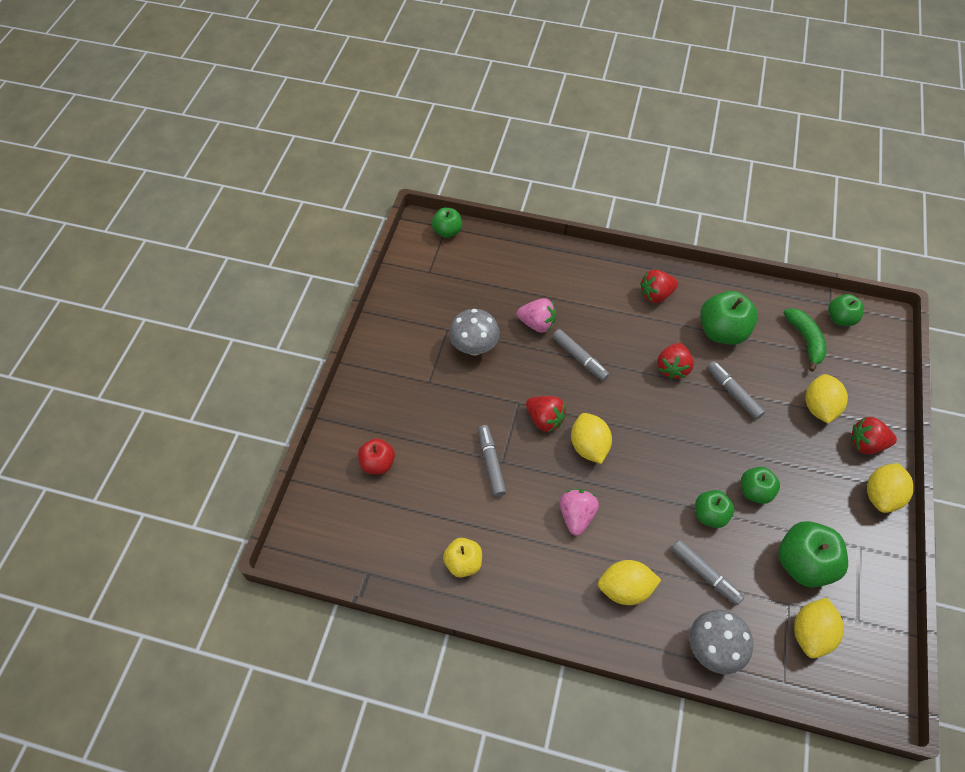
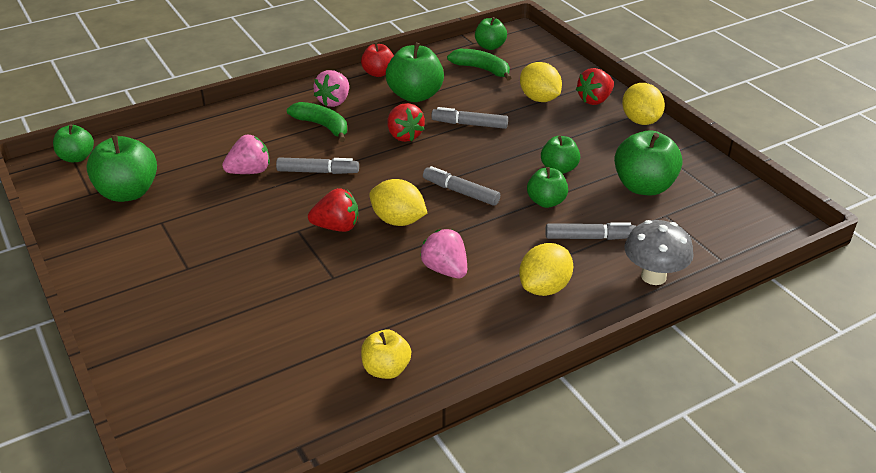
camera: 45 degrees left, 20 degrees down
(378, 463) = (205, 358): red apple -> red apple (378, 73)
(450, 287) = (128, 192): none -> green apple
(474, 347) = (206, 219): grey mushroom -> none
(491, 463) = (324, 285): grey marker -> grey marker (460, 192)
(624, 315) = (322, 126): none -> green banana
(656, 295) = (334, 101): red strawberry -> pink strawberry
(810, 633) = (700, 221): yellow lemon -> none

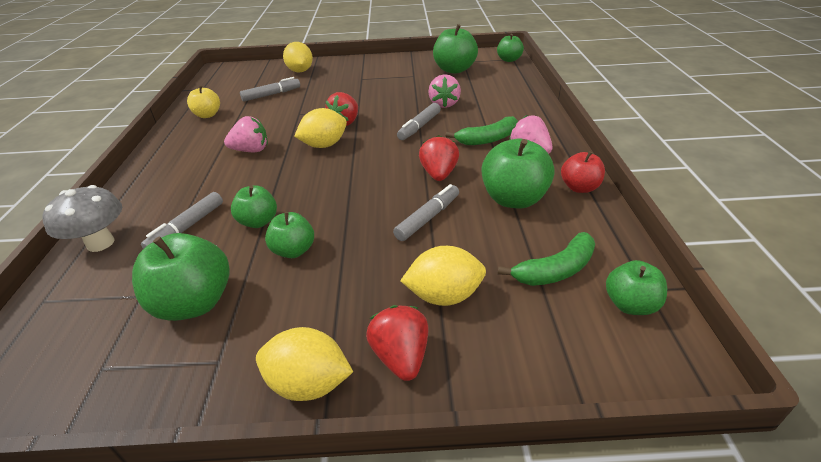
camera: 120 degrees right, 0 degrees up
(404, 136) = (439, 174): red strawberry -> red strawberry turned 90 degrees clockwise
(460, 192) = (325, 180): grey marker -> grey marker (271, 95)
(544, 287) = (176, 184): yellow lemon -> yellow lemon (300, 71)

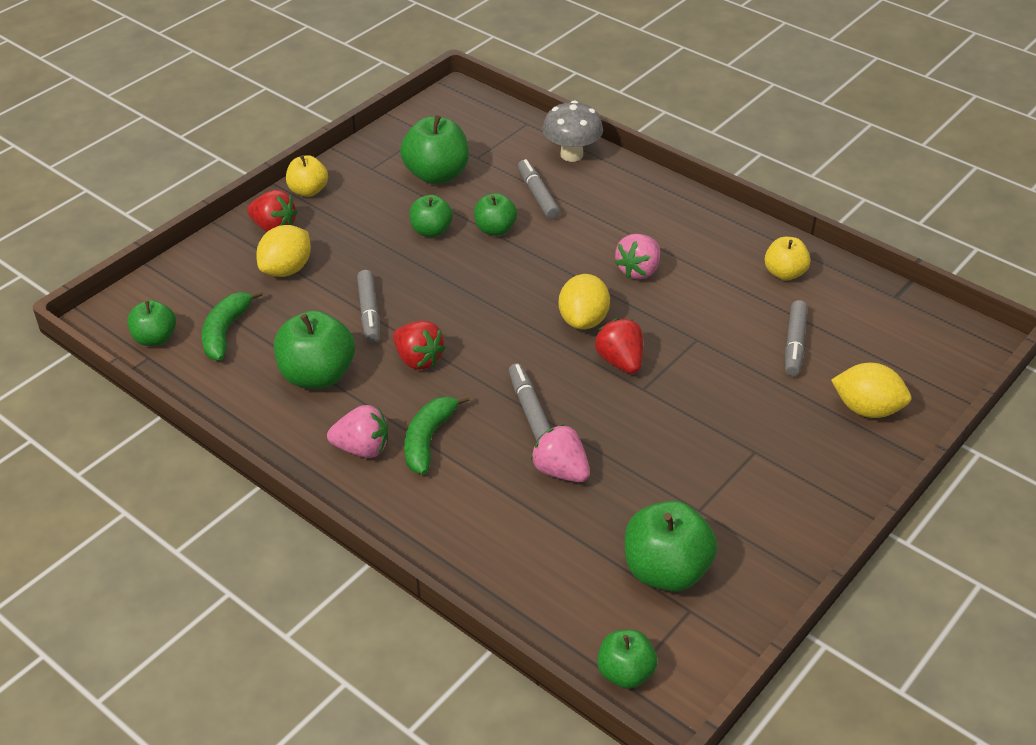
camera: 130 degrees right, 5 degrees up
(309, 383) = (308, 191): yellow lemon -> yellow apple
(579, 188) = (268, 428): red apple -> none

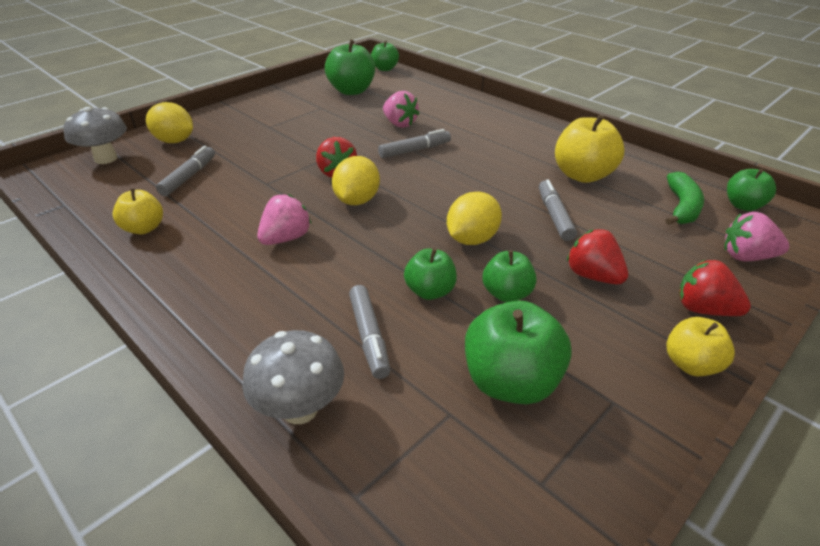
camera: 175 degrees left, 5 degrees down
(286, 269) = (658, 259): yellow lemon -> yellow lemon (472, 239)
(317, 375) = (582, 175): green apple -> yellow apple
(362, 448) = (533, 138): pink strawberry -> pink strawberry (747, 257)
(418, 359) = (502, 181): red strawberry -> red strawberry (593, 276)
(428, 439) = (487, 140): green banana -> none
(530, 410) = (414, 150): grey marker -> grey marker turned 105 degrees counterclockwise
(924, 368) = (106, 159): none -> grey mushroom

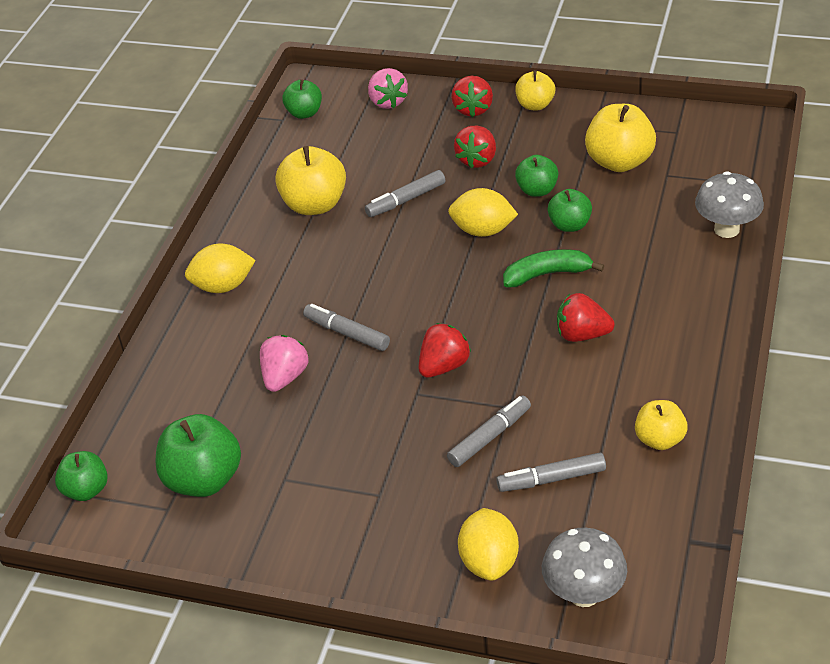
camera: 115 degrees left, 5 degrees up
(286, 238) = (582, 335): pink strawberry -> red strawberry
(357, 200) = (483, 324): yellow lemon -> yellow lemon (223, 286)
(369, 336) = (642, 231): grey marker -> grey marker (490, 437)
(511, 382) = (619, 162): green apple -> yellow apple
(681, 207) = (333, 141): green banana -> green banana (547, 274)

